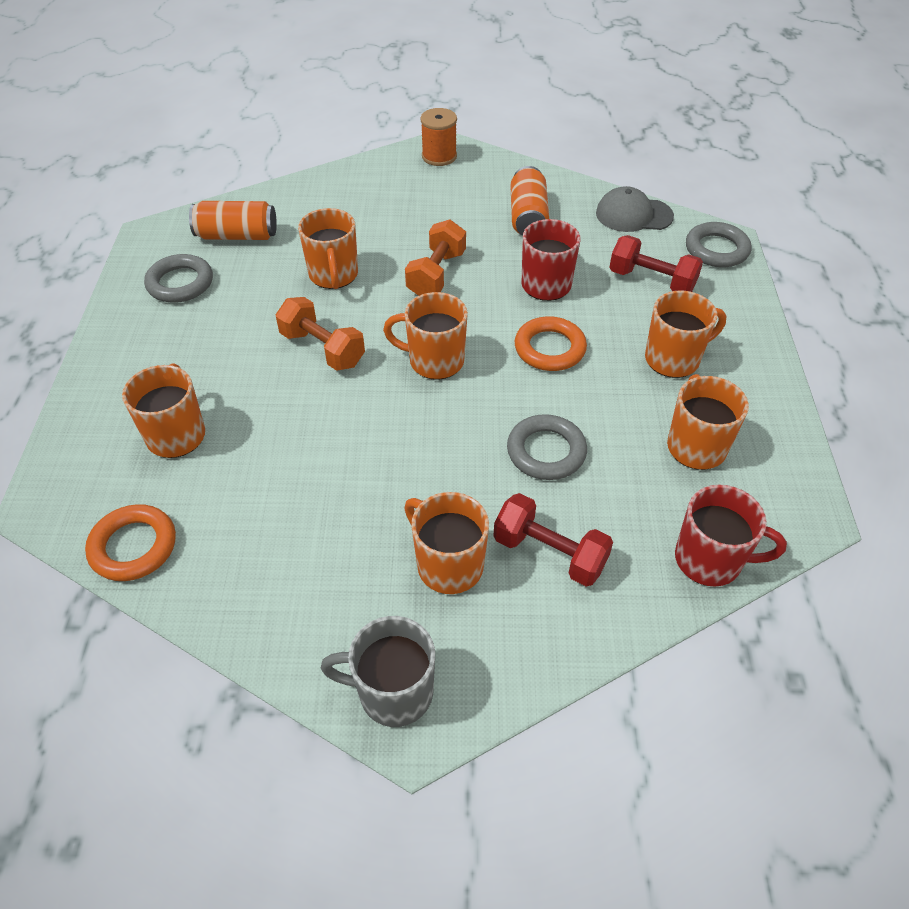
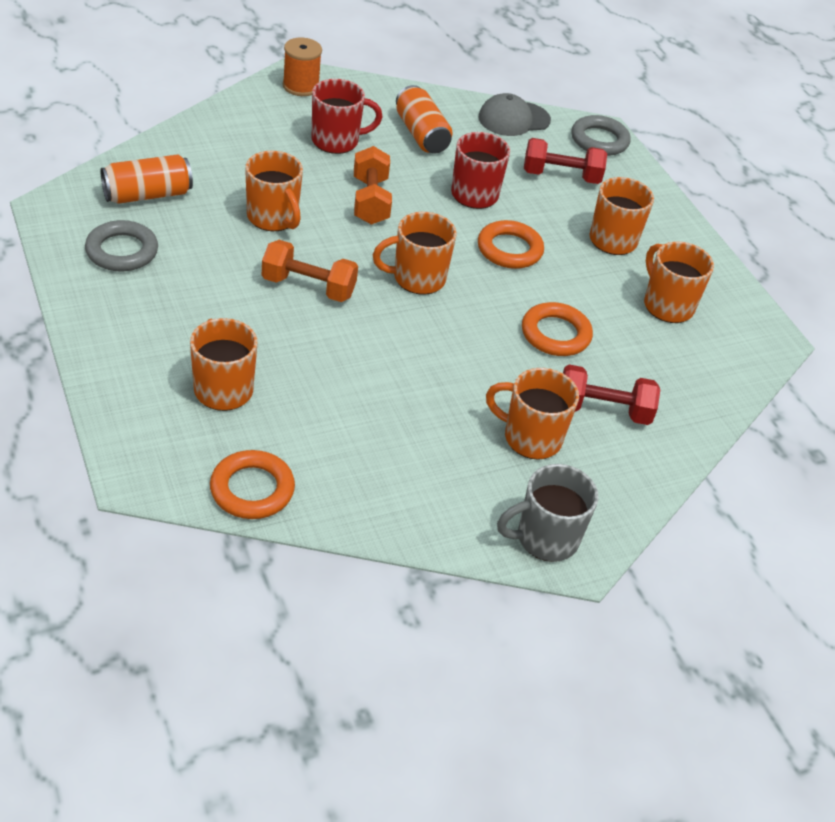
camera: 30 degrees left, 5 degrees down
(546, 451) = (555, 334): grey ring -> orange ring
(710, 560) = (721, 387): red mug -> red mug (336, 141)

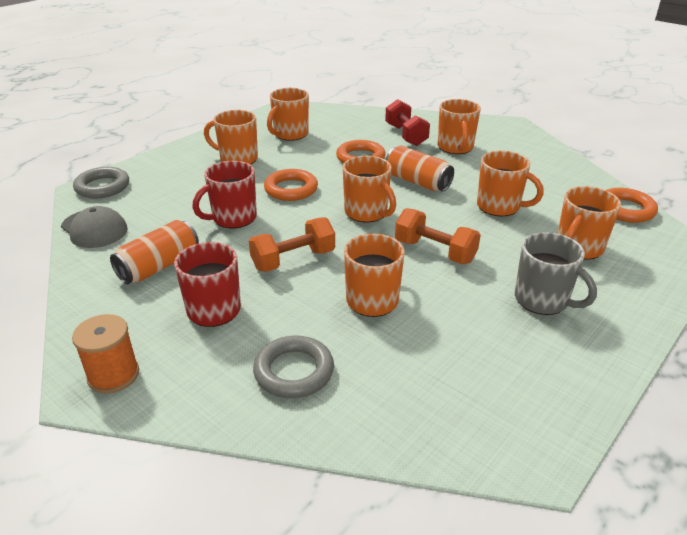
camera: 110 degrees left, 10 degrees down
(122, 251) = (526, 366): grey ring -> grey ring (294, 371)
(147, 195) = (430, 394): orange can -> orange can (417, 182)
(308, 287) = (435, 251): orange dumbbell -> orange dumbbell turned 45 degrees counterclockwise
(349, 382) = (499, 207): none -> orange mug
(545, 538) = (513, 132): grey mug -> grey mug (542, 300)
(561, 176) = (173, 191): red dumbbell -> none

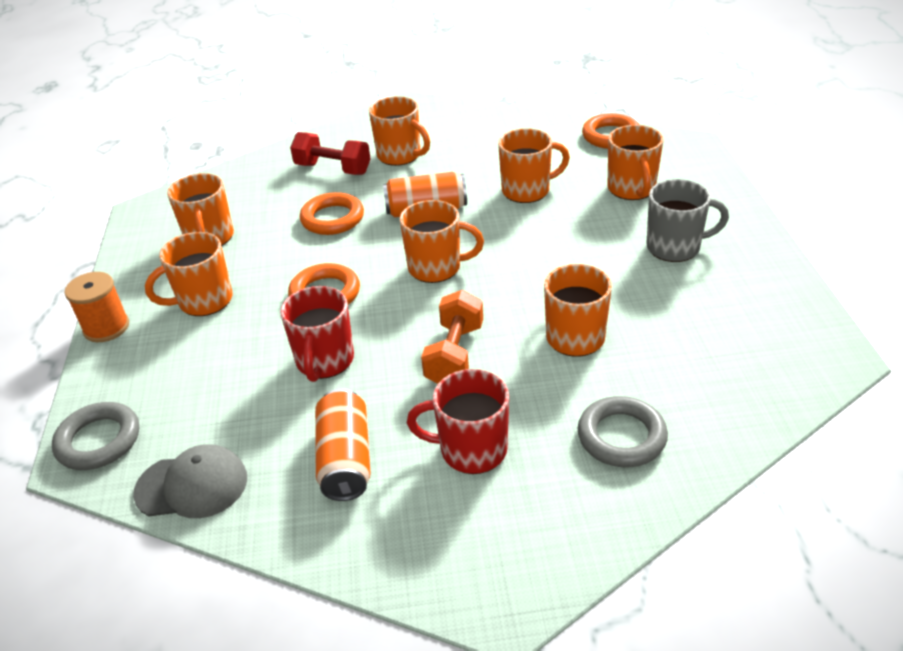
camera: 45 degrees left, 5 degrees up
(113, 375) = (501, 572): orange spool -> orange spool (106, 327)
(435, 251) = (547, 263): orange dumbbell -> none

